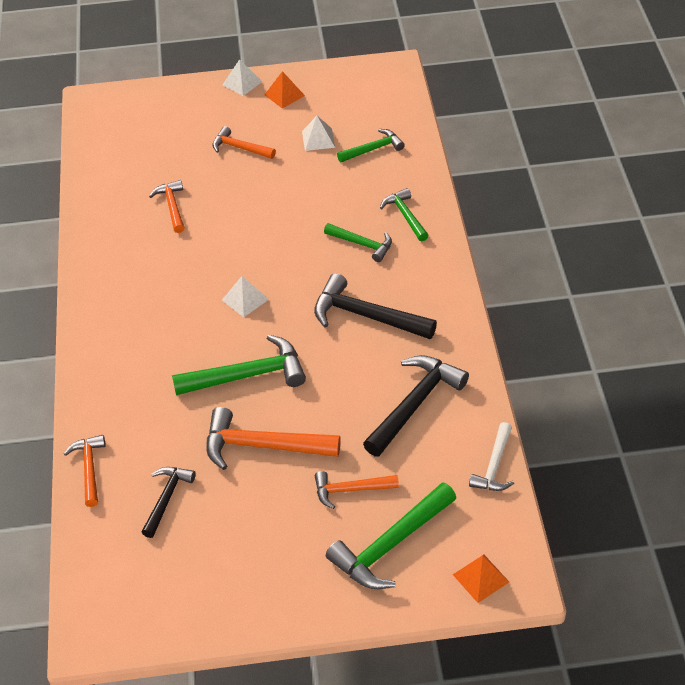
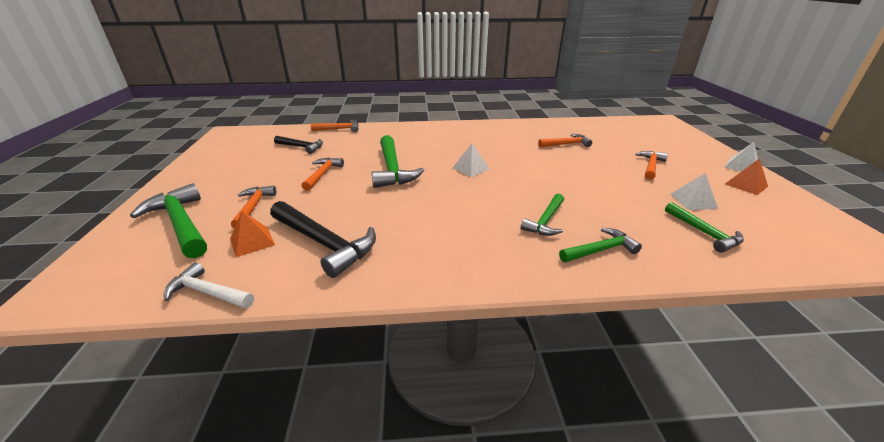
camera: 90 degrees right, 15 degrees down
(262, 446) = (322, 174): orange hammer -> orange hammer, size x0.60
(366, 316) = (446, 220): black hammer -> none
(480, 578) = (88, 271): orange pyramid -> orange pyramid (252, 241)

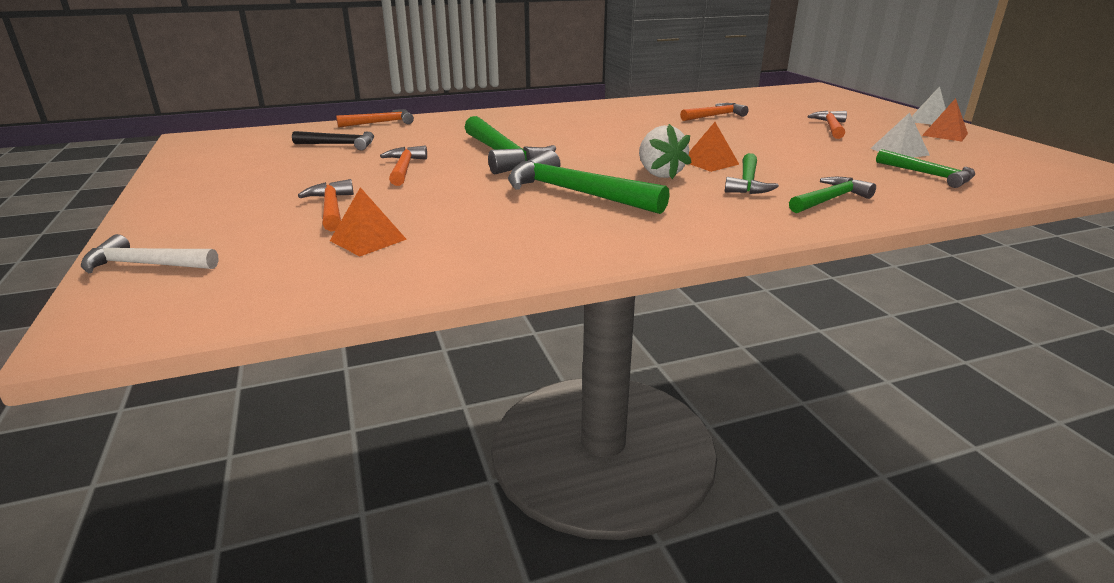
camera: 15 degrees left, 5 degrees down
(181, 223) = (231, 235): green hammer -> green hammer (575, 193)
(208, 292) = (355, 291): white hammer -> white hammer (145, 265)
(324, 243) = (478, 230): black hammer -> none
(470, 168) = (611, 146): white pyramid -> none
(486, 202) = (659, 174): none -> white strawberry
(531, 194) = (710, 162): none -> orange pyramid

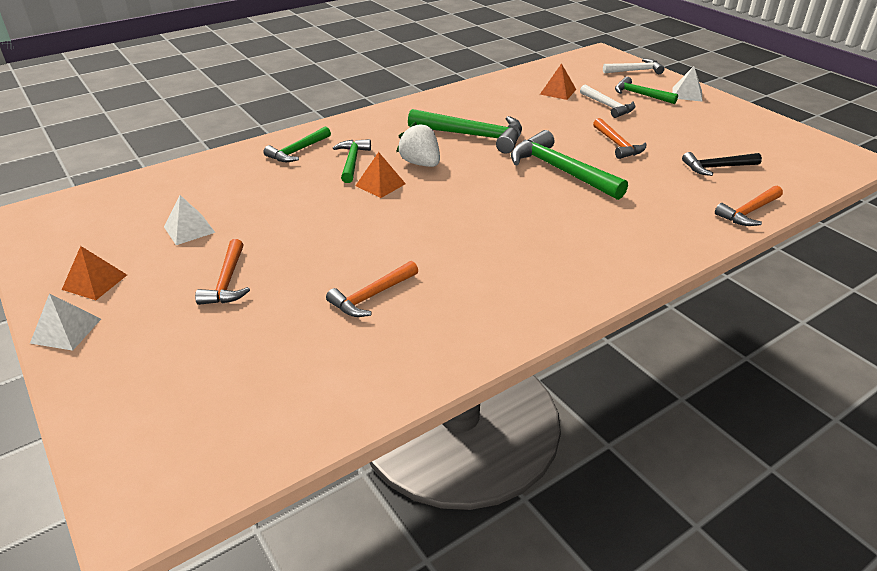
camera: 165 degrees right, 10 degrees up
(175, 212) = (687, 94): none -> white pyramid
(331, 208) = (608, 106): orange hammer -> white hammer
(929, 175) = (197, 191): green hammer -> green hammer (640, 95)

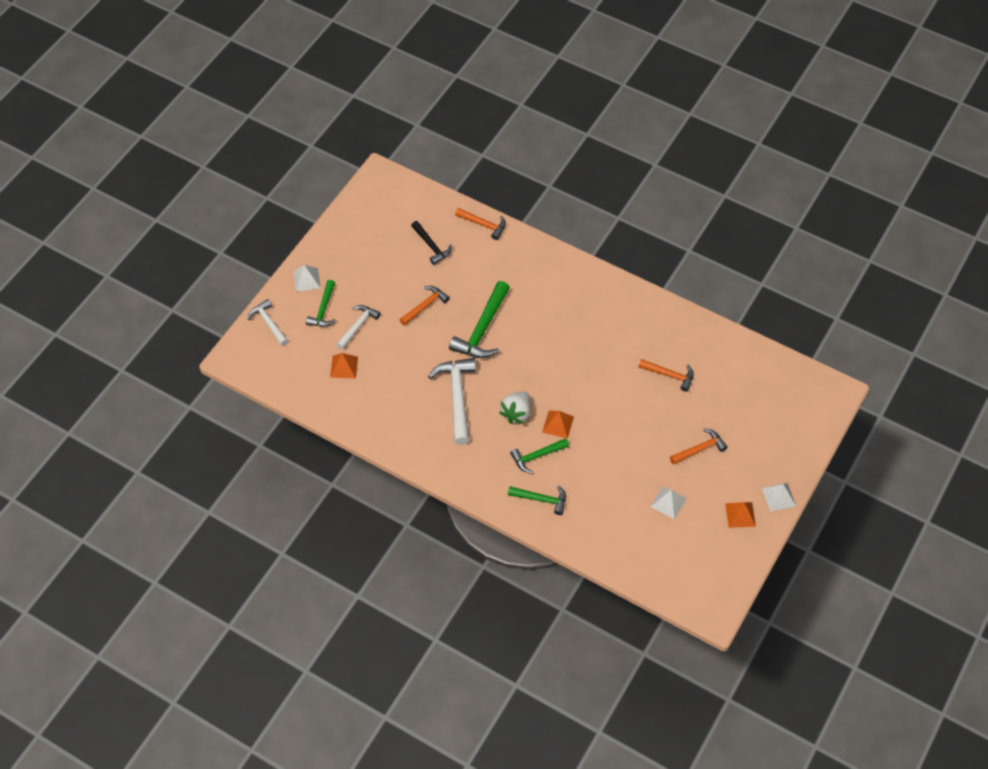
camera: 115 degrees left, 20 degrees up
(473, 136) = (457, 397): green hammer -> white hammer

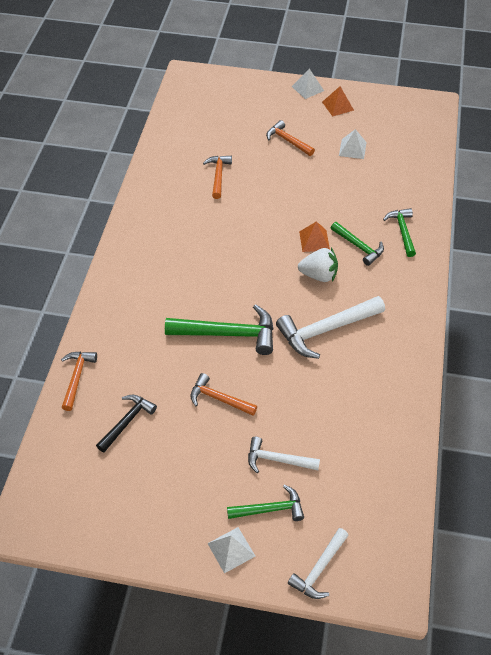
camera: 110 degrees left, 5 degrees down
(344, 367) = (341, 453): orange pyramid -> none

